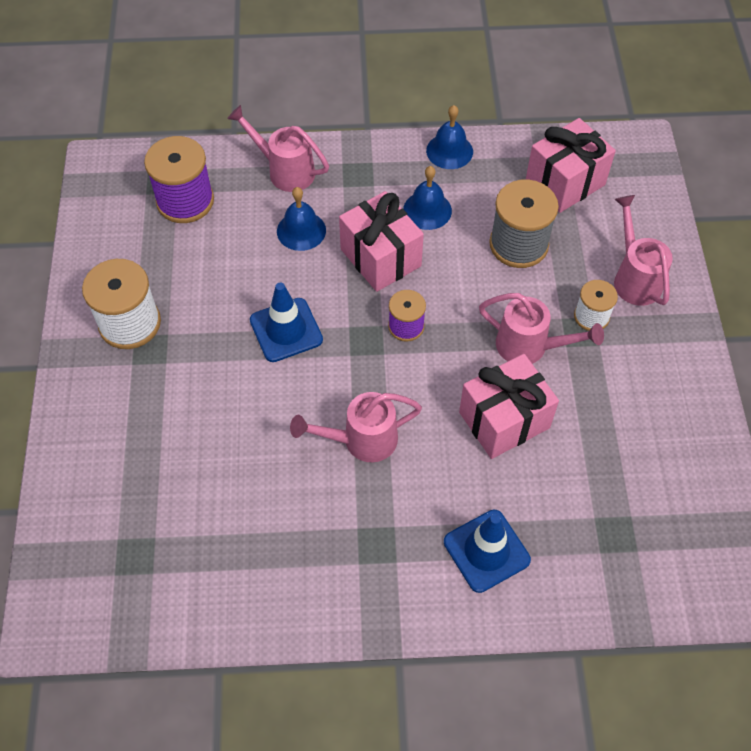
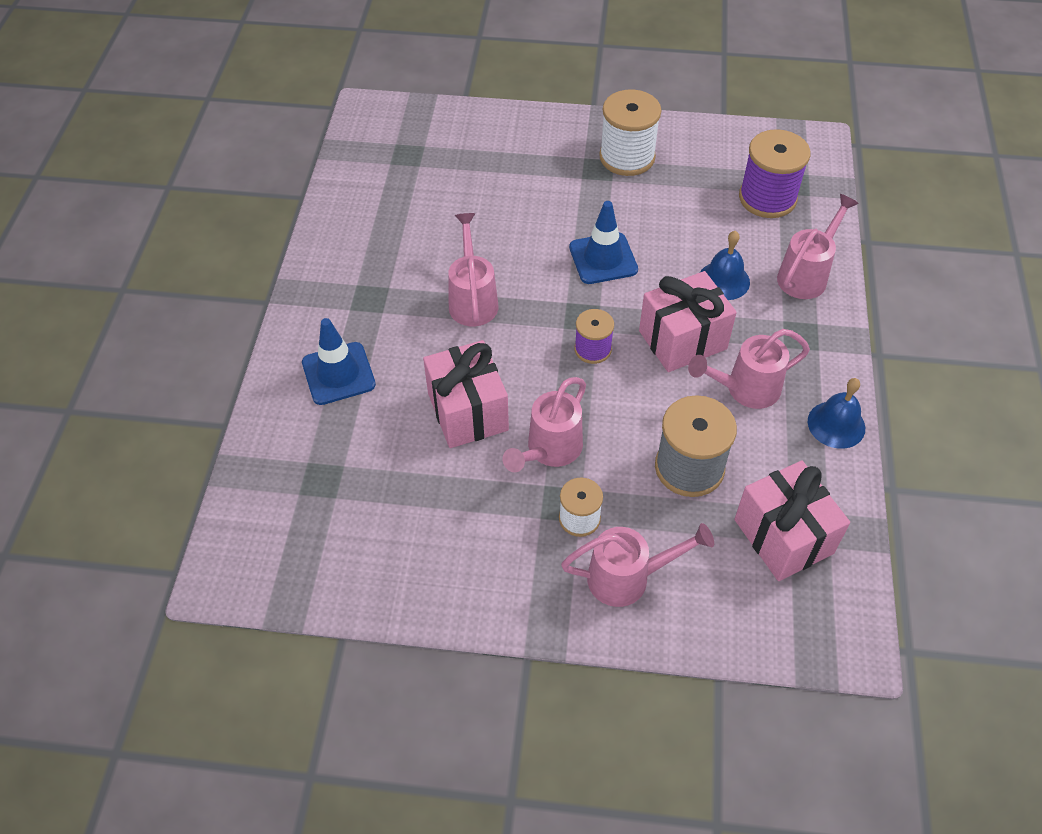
camera: 100 degrees right, 5 degrees down
(427, 210) = (745, 389): blue bell -> pink watering can

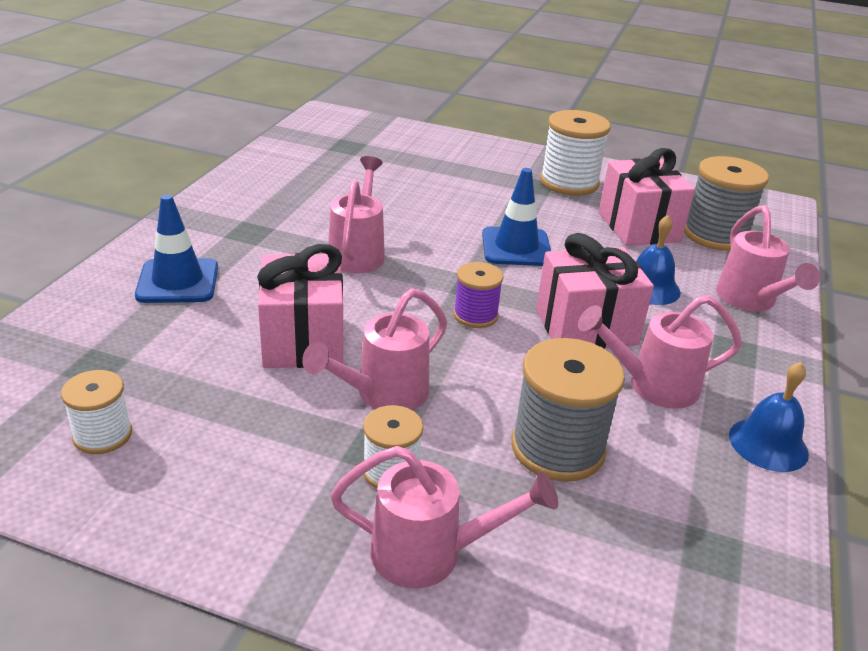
camera: 10 degrees right, 20 degrees down
(363, 541) = (102, 435): none -> white spool
(767, 198) = (715, 235): purple spool -> grey spool
(783, 536) = (671, 554): pink gift -> pink gift (638, 227)
(806, 275) = (750, 300): pink watering can -> pink watering can turned 120 degrees clockwise

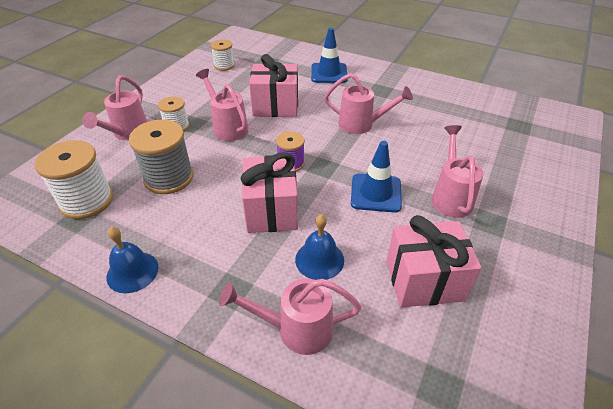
camera: 100 degrees right, 10 degrees up
(569, 183) = (505, 247): white spool -> white spool (87, 201)
(653, 386) = (204, 229): pink watering can -> pink watering can (450, 197)
(715, 235) = (420, 346): grey spool -> none

